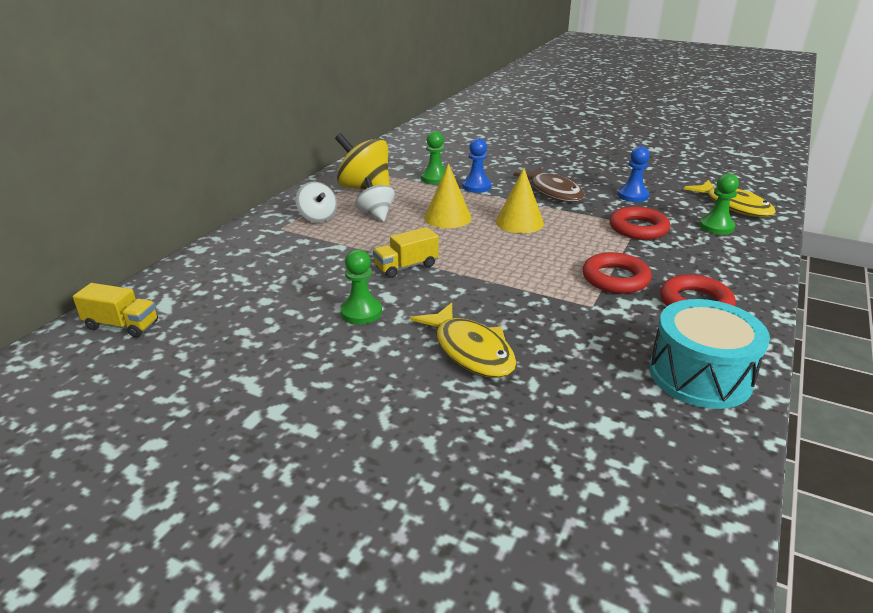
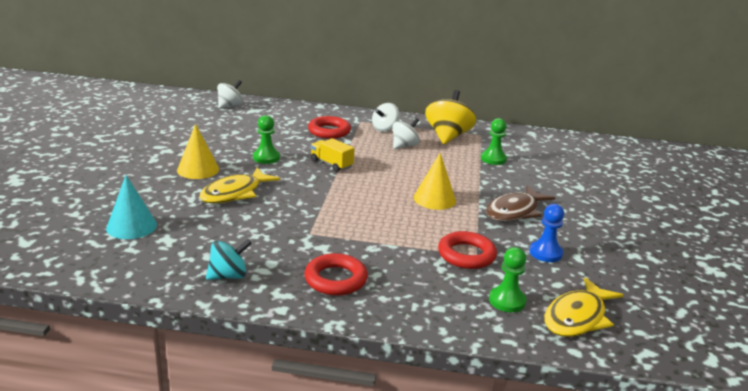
camera: 70 degrees right, 5 degrees down
(122, 325) = (230, 105): yellow truck -> white spinning top
(447, 217) = (420, 170): yellow cone -> yellow cone (198, 169)
(476, 186) = (492, 177): blue pawn -> none
(562, 462) = (131, 226): none -> turquoise cone
(615, 278) = (358, 243): red ring -> red ring (329, 131)
(700, 375) = (228, 276): turquoise drum -> turquoise spinning top

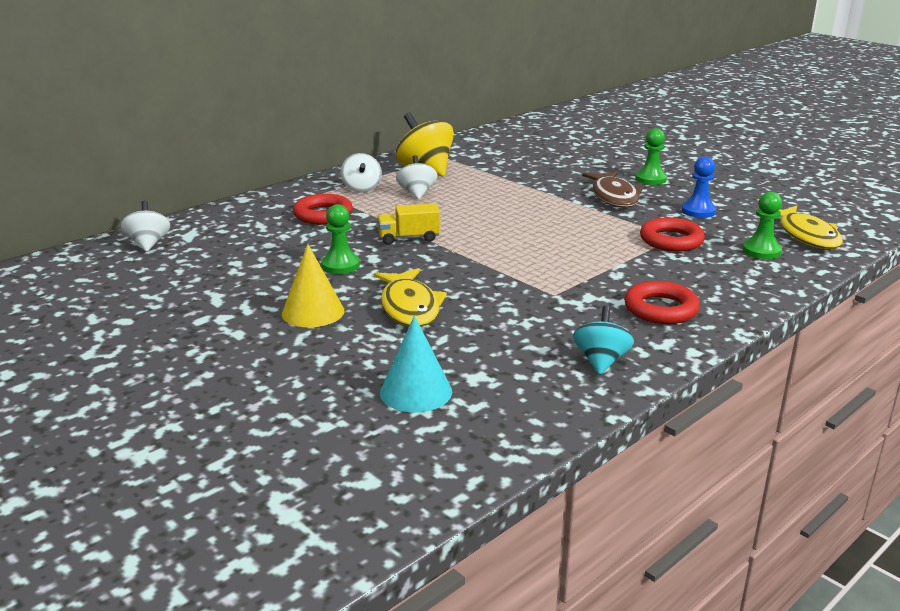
camera: 50 degrees left, 0 degrees up
(434, 199) = (551, 218): yellow cone -> none
(493, 159) = (502, 169): green pawn -> green pawn (650, 179)

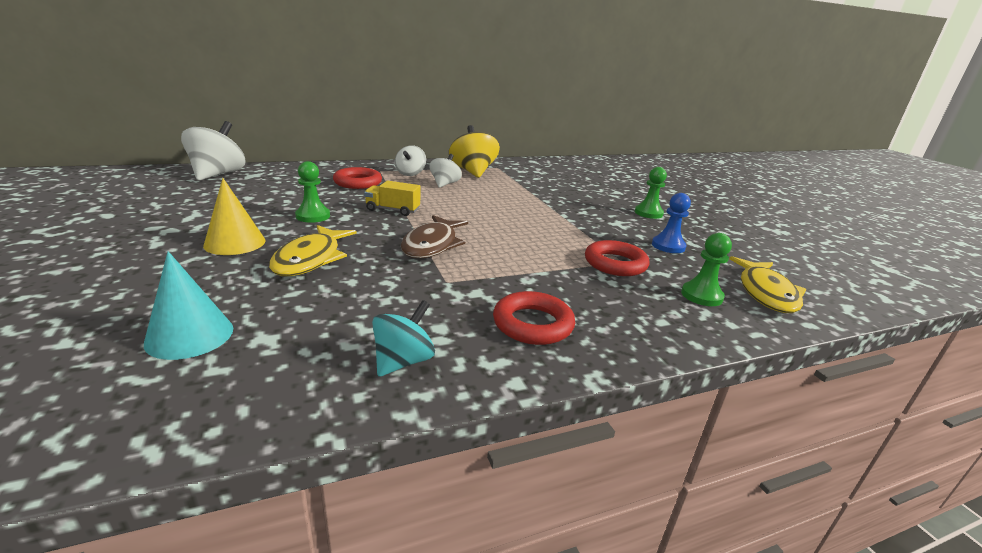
camera: 20 degrees right, 0 degrees up
(148, 244) = (218, 174): white spinning top -> white spinning top, size x1.65
(614, 197) = (600, 218): brown fish -> brown fish (432, 245)

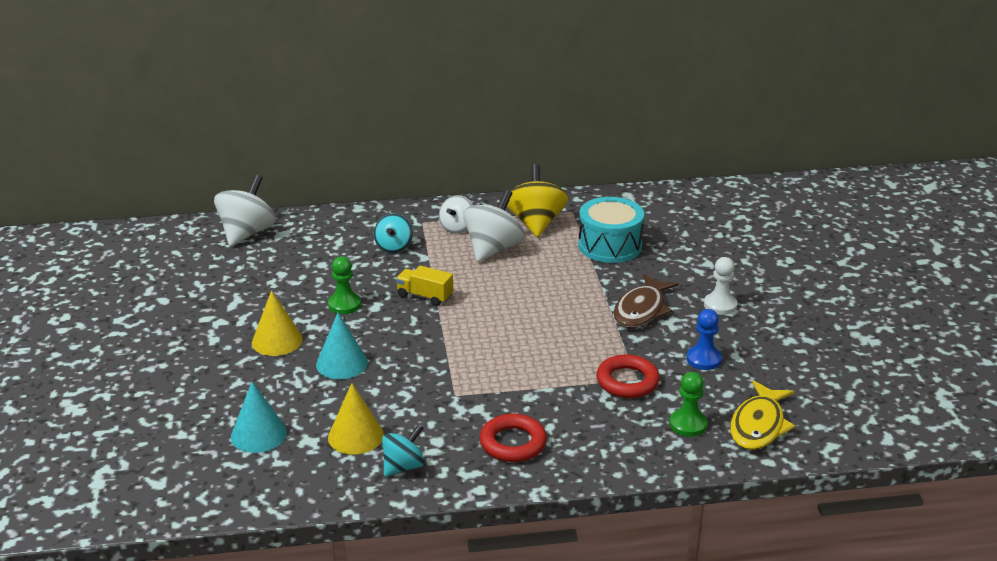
camera: 15 degrees right, 5 degrees up
(311, 259) = (342, 363): yellow fish -> turquoise cone
(332, 329) = (356, 436): none -> yellow cone
(358, 182) = (394, 247): red ring -> turquoise spinning top
(432, 245) = (453, 349): brown fish -> brown fish (641, 310)
(444, 184) = (493, 249): white spinning top -> white spinning top, size x1.65
(537, 183) = (610, 246): none -> turquoise drum
(648, 213) = (720, 305): green pawn -> white pawn

